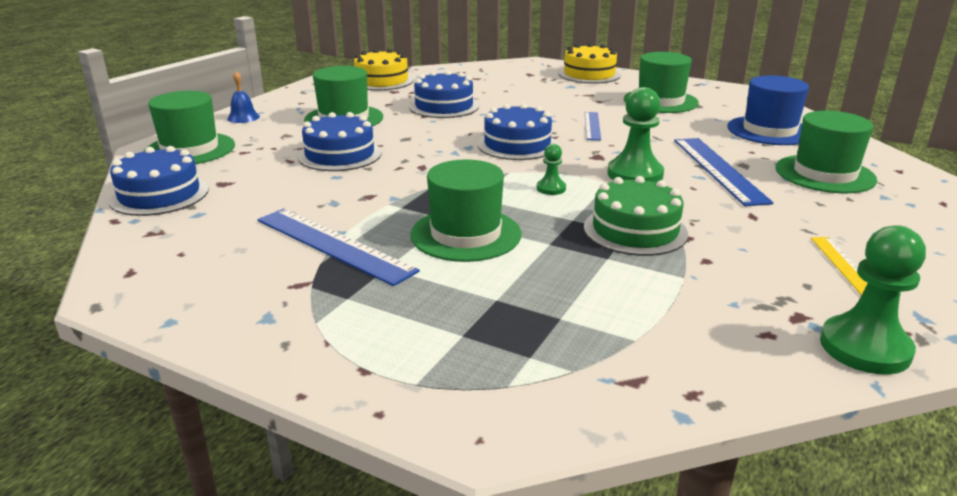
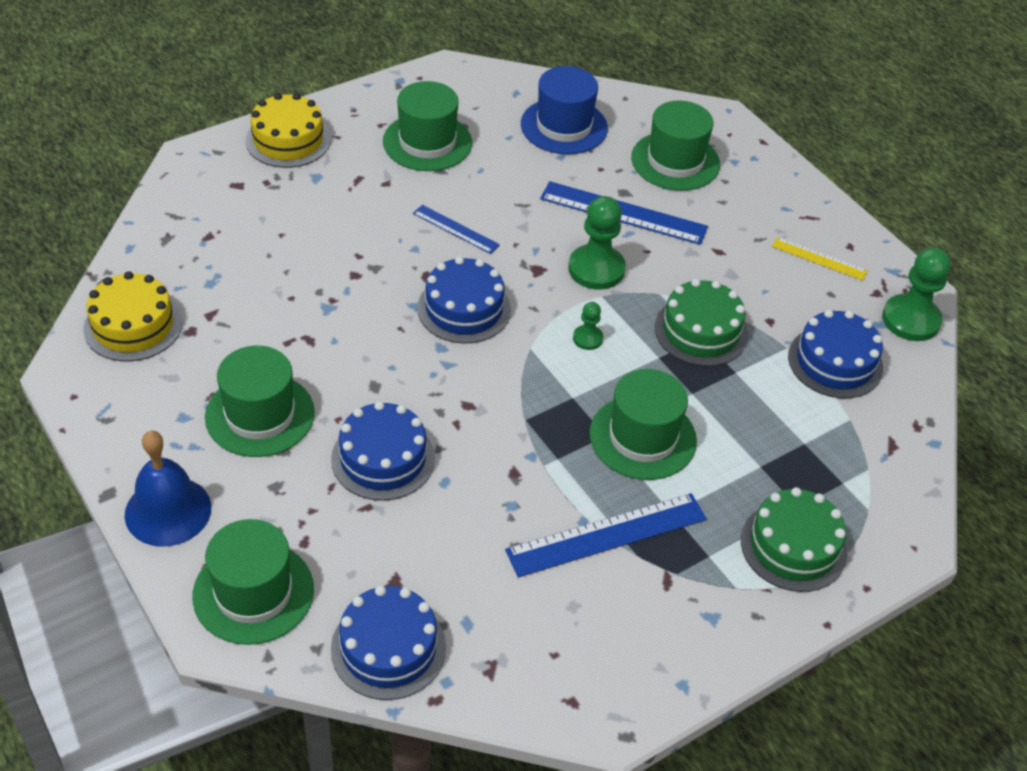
camera: 65 degrees left, 20 degrees up
(243, 117) = (168, 511): blue bell -> blue bell, size x1.83
(401, 345) = (793, 546): none -> green cake
(444, 106) = (293, 311): blue cake -> blue cake (835, 362)

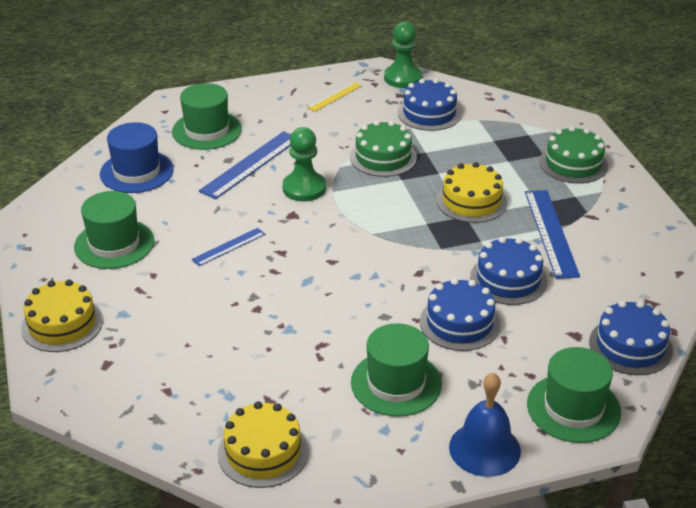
camera: 70 degrees left, 10 degrees down
(464, 309) = (319, 257): blue cake -> blue cake (508, 279)
(587, 338) = (372, 206): green pawn -> none
(643, 437) = (471, 201): green hat -> yellow cake

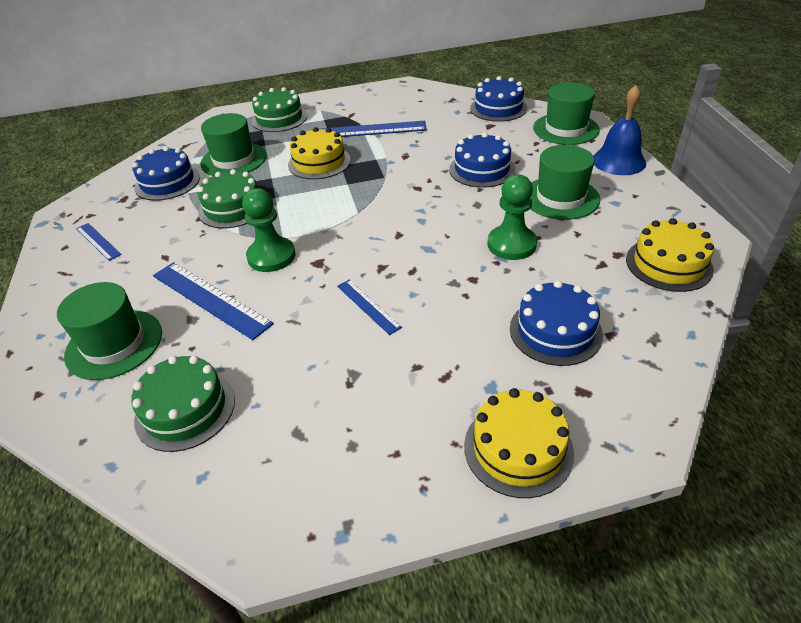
camera: 85 degrees left, 5 degrees up
(114, 244) = (350, 414): green hat -> green hat (233, 160)
(136, 172) = (185, 409): blue hat -> green cake
(334, 96) = (98, 241): yellow ruler -> blue ruler
(403, 78) = (91, 197): green pawn -> green pawn (511, 244)
(508, 279) = (427, 148): blue cake -> blue cake (555, 331)

